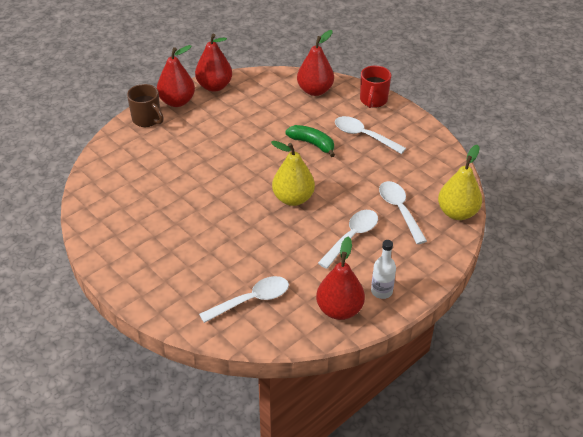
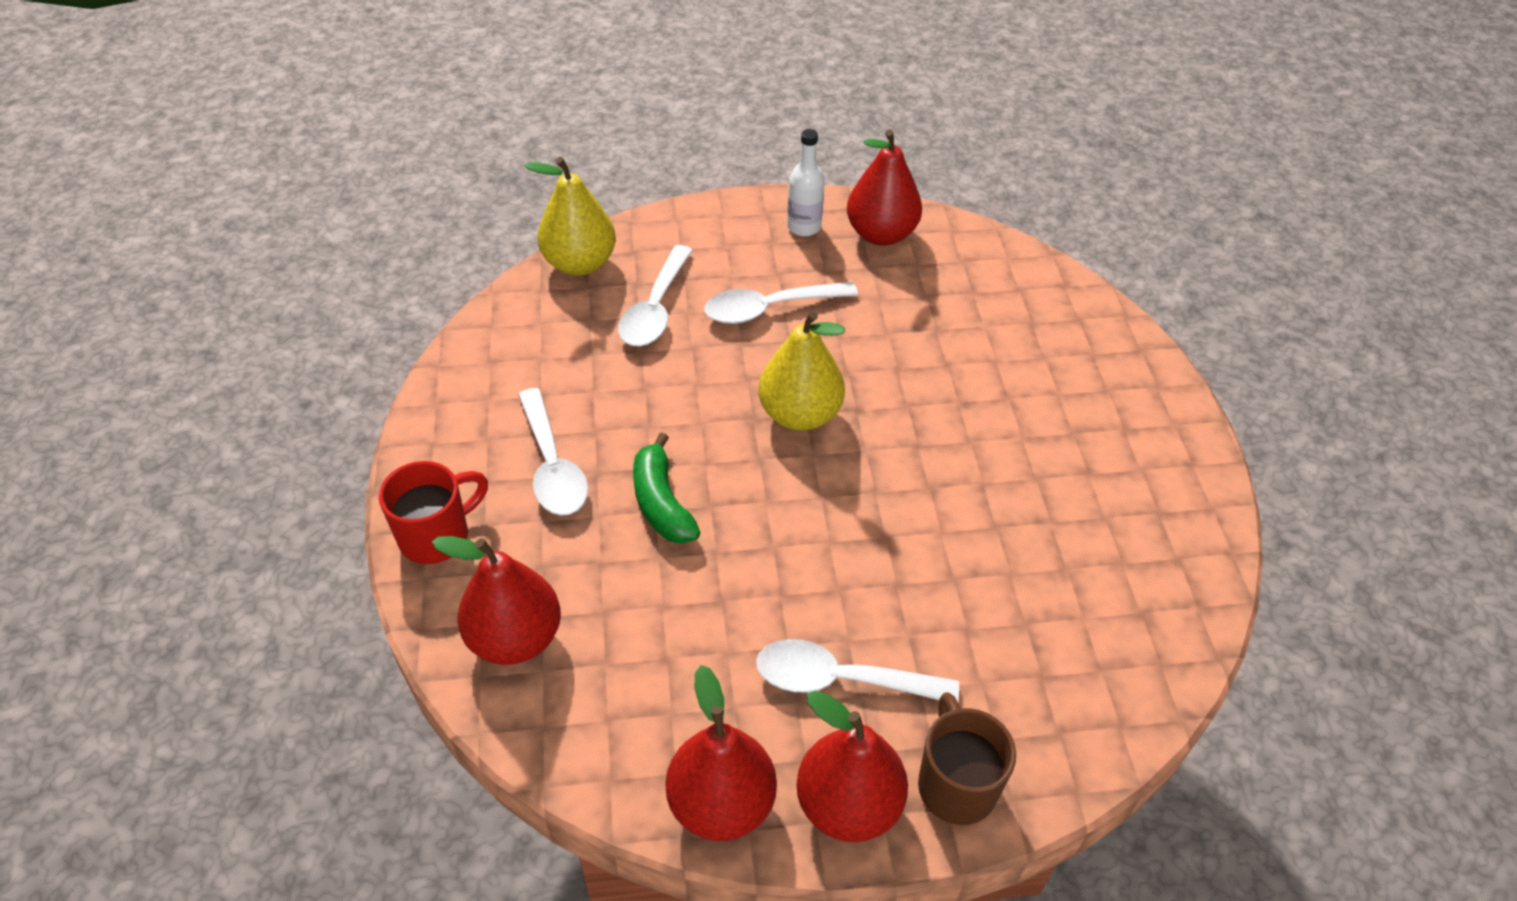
camera: 145 degrees left, 5 degrees up
(251, 300) = (992, 300): white spoon -> white spoon (840, 679)

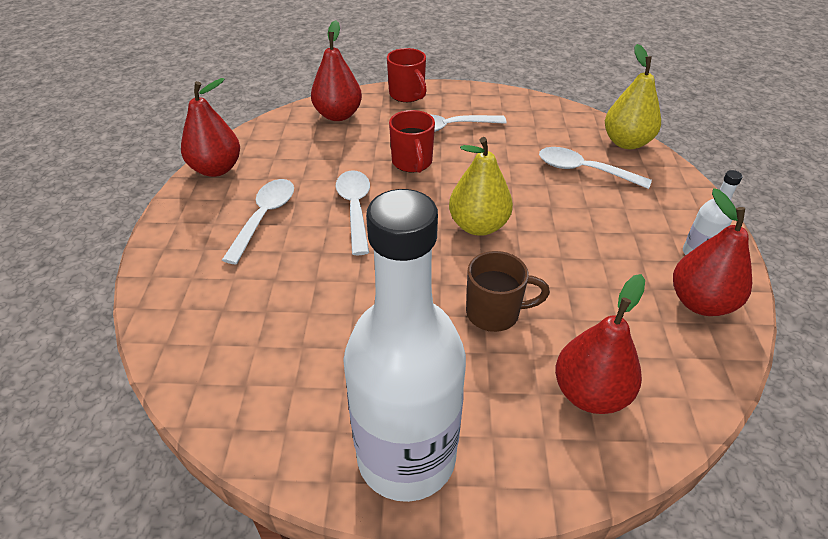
camera: 100 degrees right, 5 degrees down
(661, 503) = (412, 163): green banana -> red mug
(769, 308) = (589, 223): white spoon -> white spoon (355, 209)
(848, 805) = (189, 210): red pear -> red pear (590, 393)
(956, 784) = (175, 253): brown mug -> brown mug (495, 313)
(1160, 451) = (406, 457): none -> white bottle

